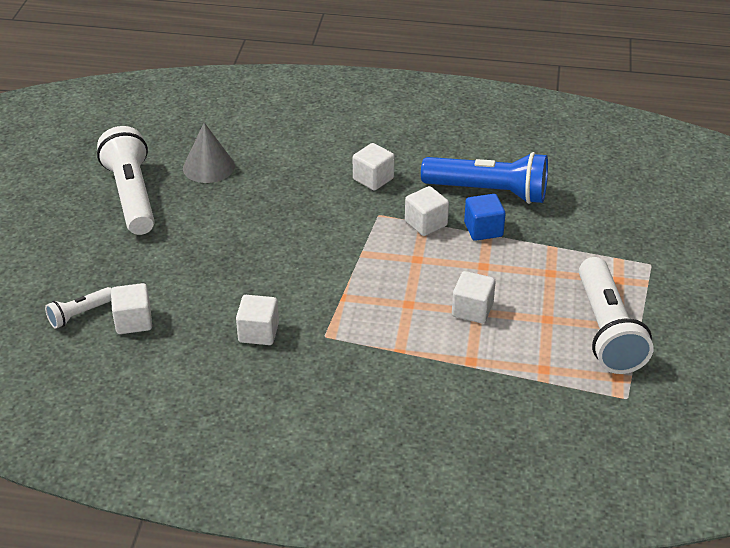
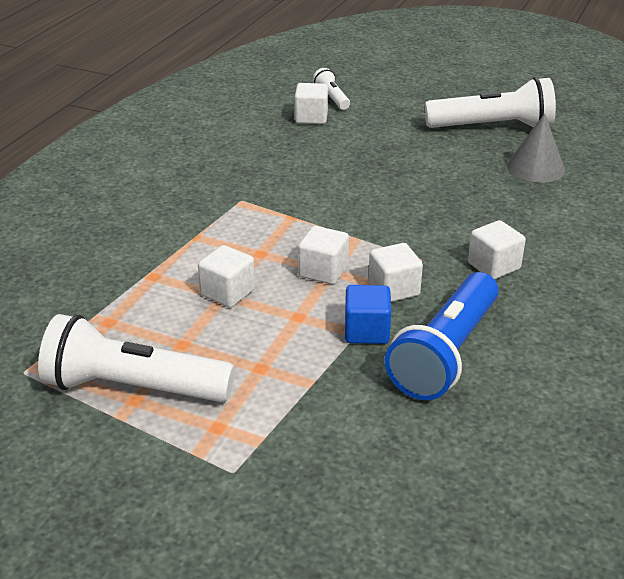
camera: 105 degrees right, 5 degrees down
(258, 332) = (265, 168): white cube -> white cube (323, 271)

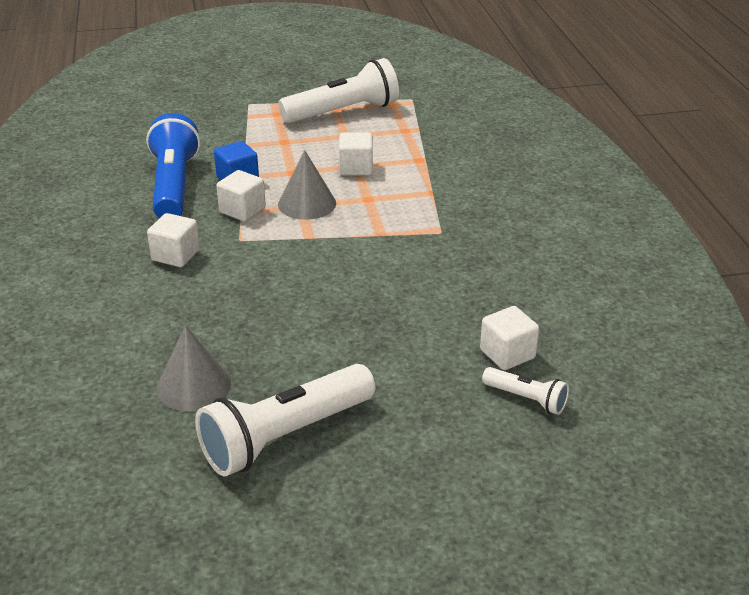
camera: 145 degrees right, 0 degrees up
(323, 271) = (307, 203): white cube -> grey cone

